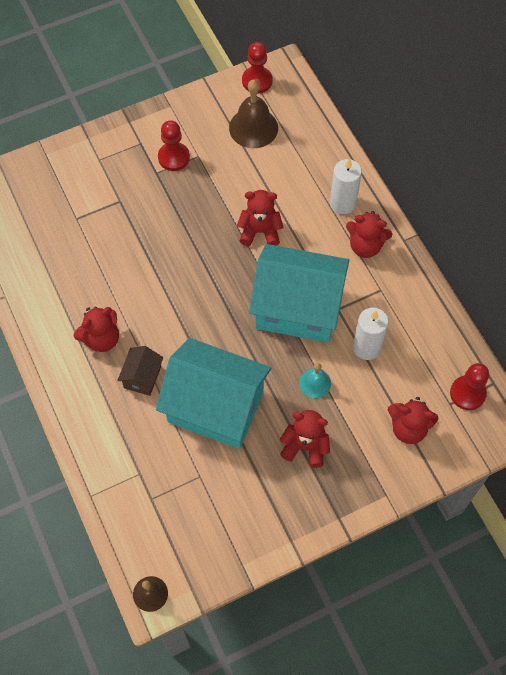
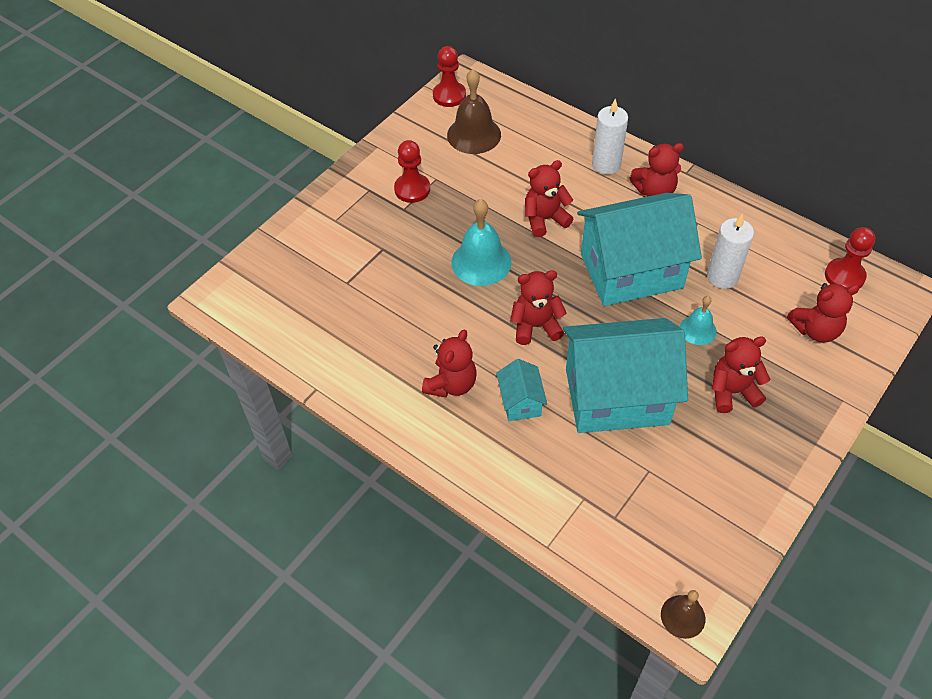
camera: 25 degrees left, 10 degrees down
(142, 377) = (520, 402): brown house -> turquoise house
(186, 247) = (481, 262): none -> turquoise bell
(193, 321) = (536, 326): none -> red teddy bear

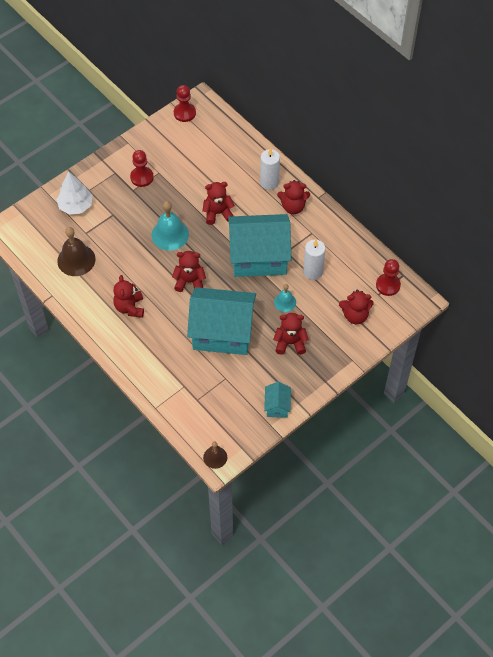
camera: 10 degrees right, 5 degrees up
(320, 245) = (75, 205): none -> white tree
(451, 384) = (130, 307): red teddy bear -> red teddy bear turned 135 degrees clockwise
(474, 135) = (192, 145): brown bell -> brown bell (76, 260)
(520, 402) = (166, 325): turquoise house -> turquoise house (277, 406)

